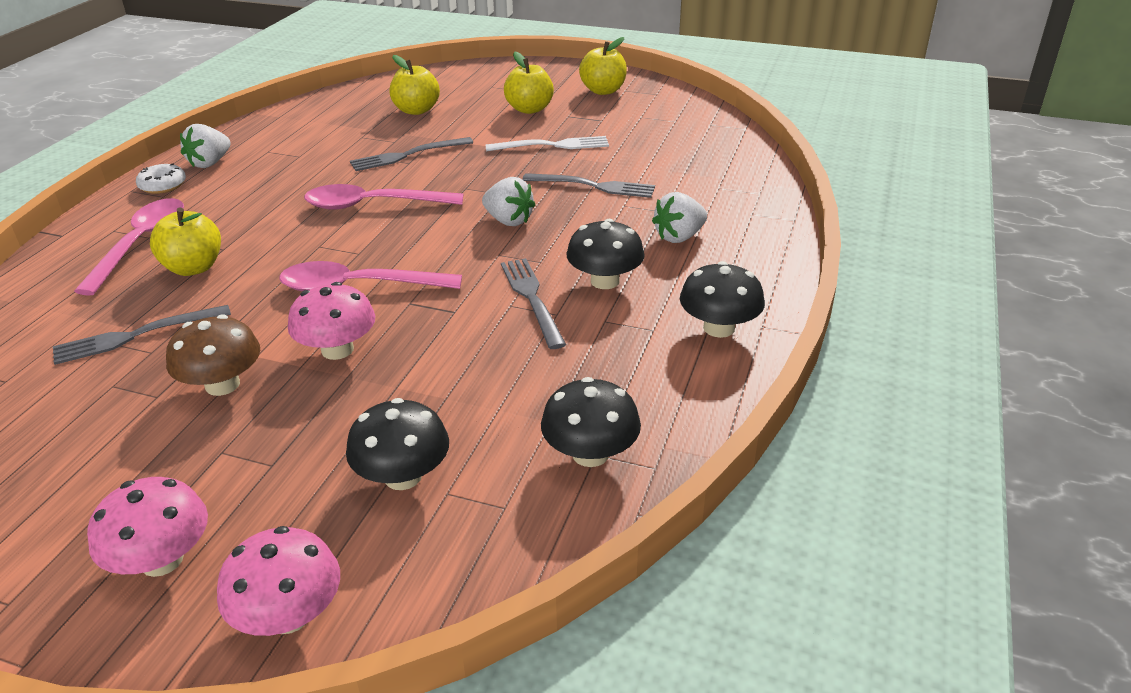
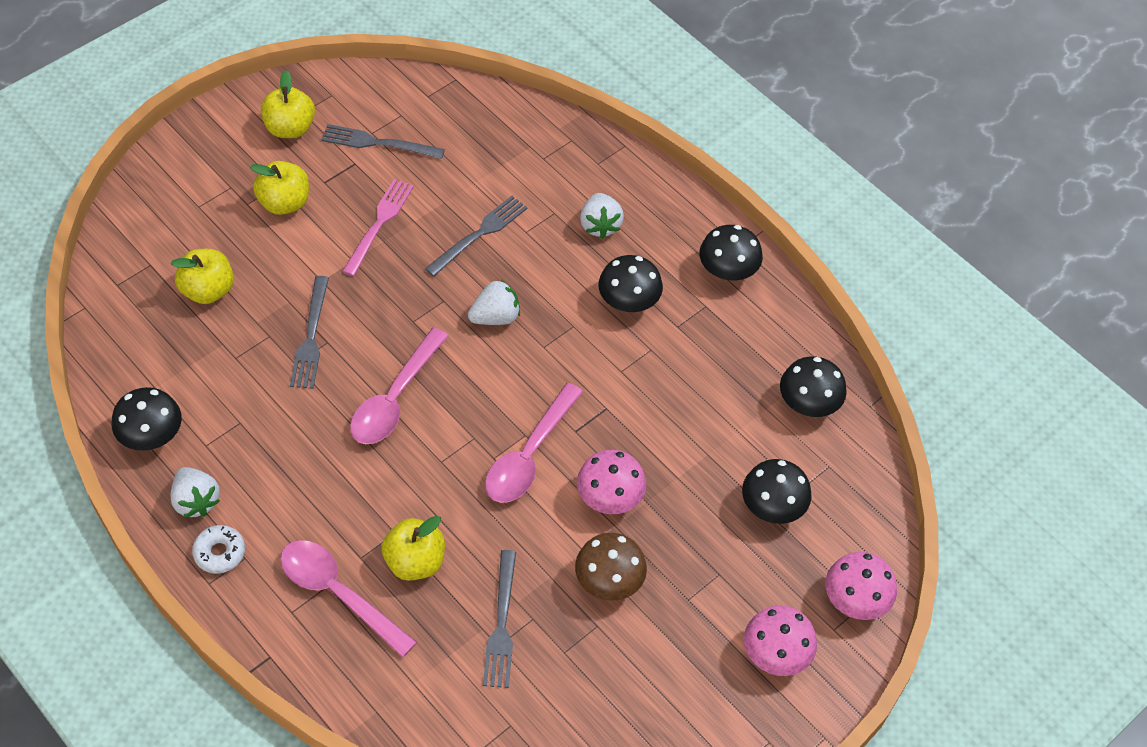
camera: 65 degrees left, 20 degrees up
(264, 131) = (151, 435): none -> black mushroom
(531, 298) = (620, 354): grey fork -> grey fork (377, 143)
(553, 145) = (379, 223): white fork -> pink fork

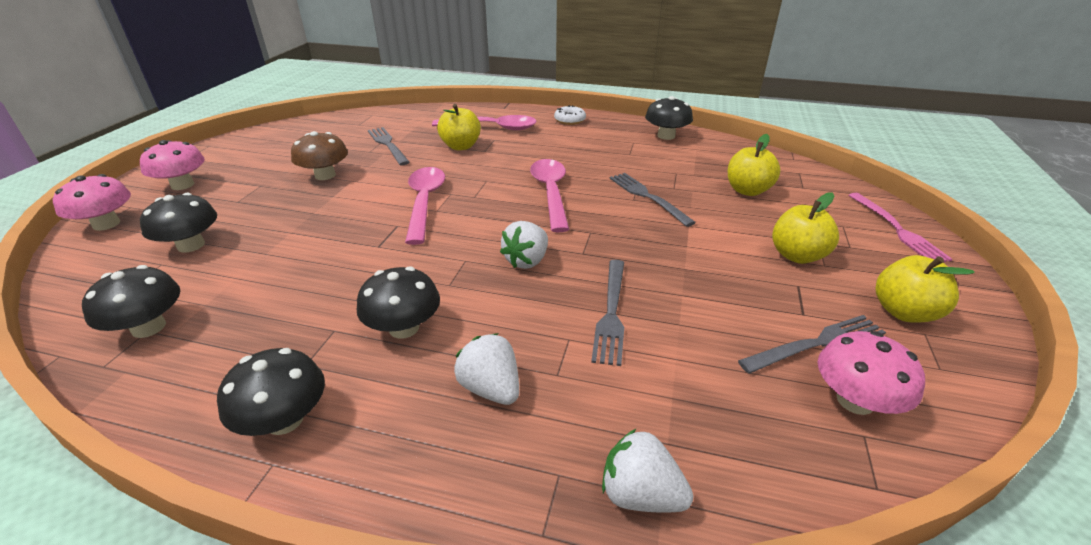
camera: 150 degrees right, 20 degrees down
(196, 501) = (606, 127): white strawberry -> white strawberry (640, 494)
(379, 223) = (707, 278): pink fork -> pink fork (898, 230)
(609, 497) = (345, 205): pink mushroom -> pink mushroom (855, 400)

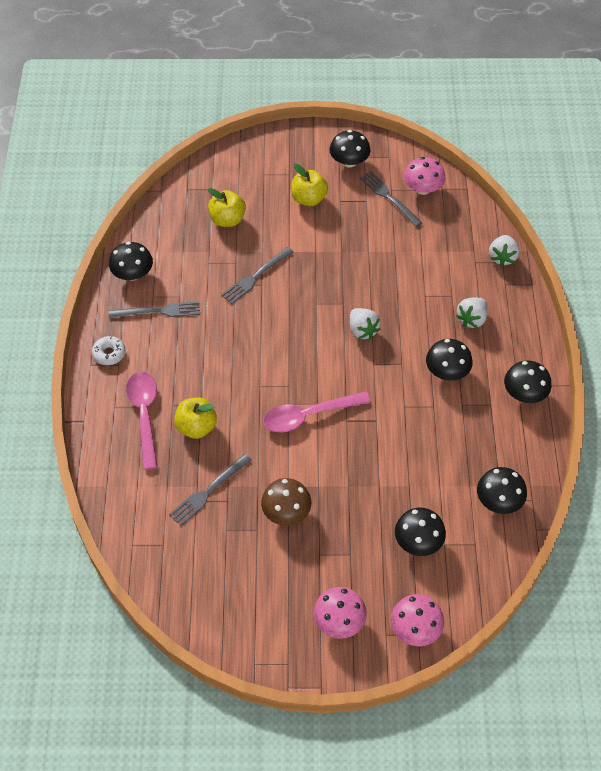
camera: 105 degrees left, 20 degrees up
(527, 261) = (362, 330): white strawberry -> white strawberry turned 45 degrees clockwise
(550, 193) = (268, 337): pink spoon -> none
(611, 314) = (398, 280): grey fork -> grey fork (159, 311)
(898, 230) = (261, 149): pink fork -> none
(904, 312) = (349, 161): yellow apple -> black mushroom

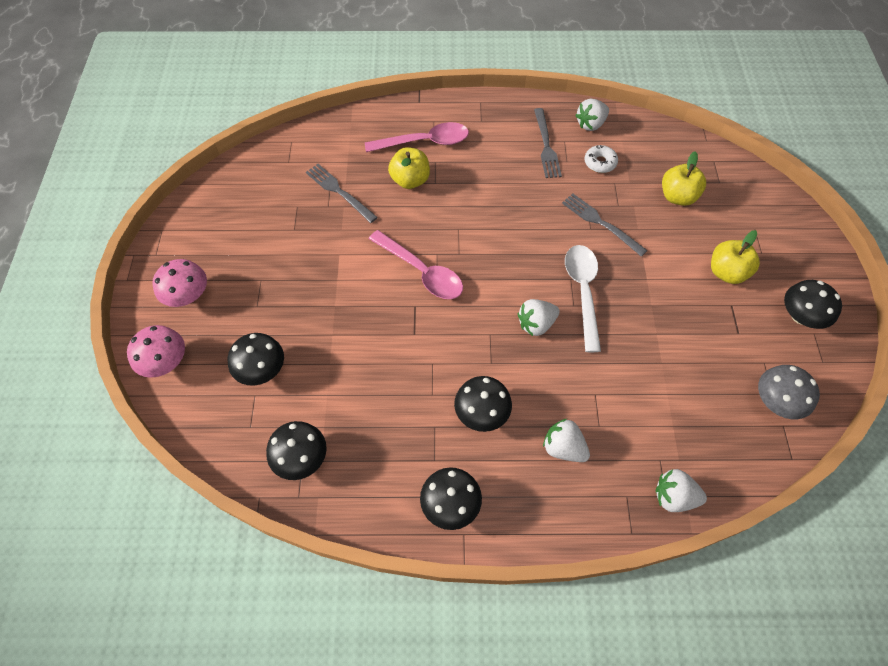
camera: 90 degrees right, 5 degrees up
(109, 354) = (493, 113): white donut -> white donut (600, 163)
(133, 274) = (590, 124): black mushroom -> white strawberry
(286, 512) = (310, 252): brown mushroom -> none
(309, 415) = (421, 271): pink spoon -> pink spoon turned 150 degrees clockwise
(330, 296) = (583, 292): none -> white spoon
(388, 197) = (751, 359): grey fork -> none
(423, 188) = (776, 401): pink mushroom -> grey mushroom

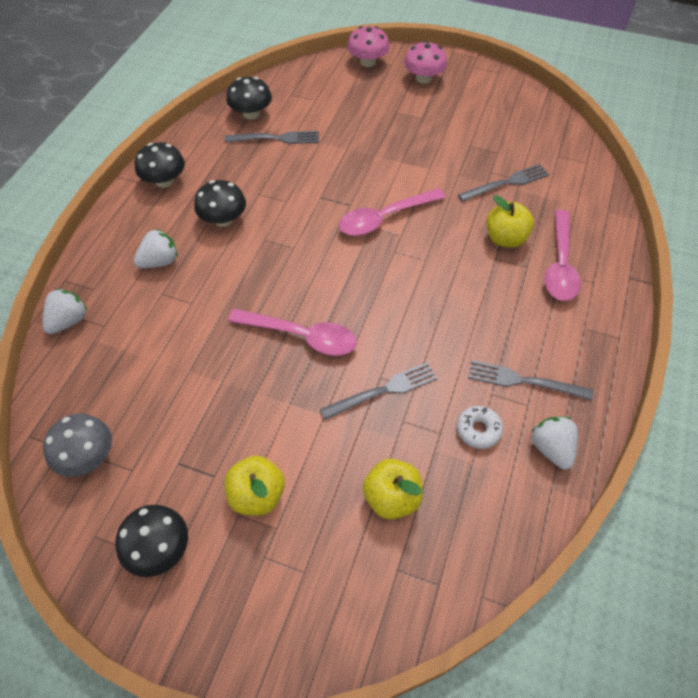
camera: 110 degrees right, 5 degrees down
(261, 369) = (335, 106): black mushroom -> none
(337, 410) = (277, 138): none -> grey fork
(536, 324) = (285, 284): white strawberry -> none
(583, 292) = (301, 336): white spoon -> pink spoon

